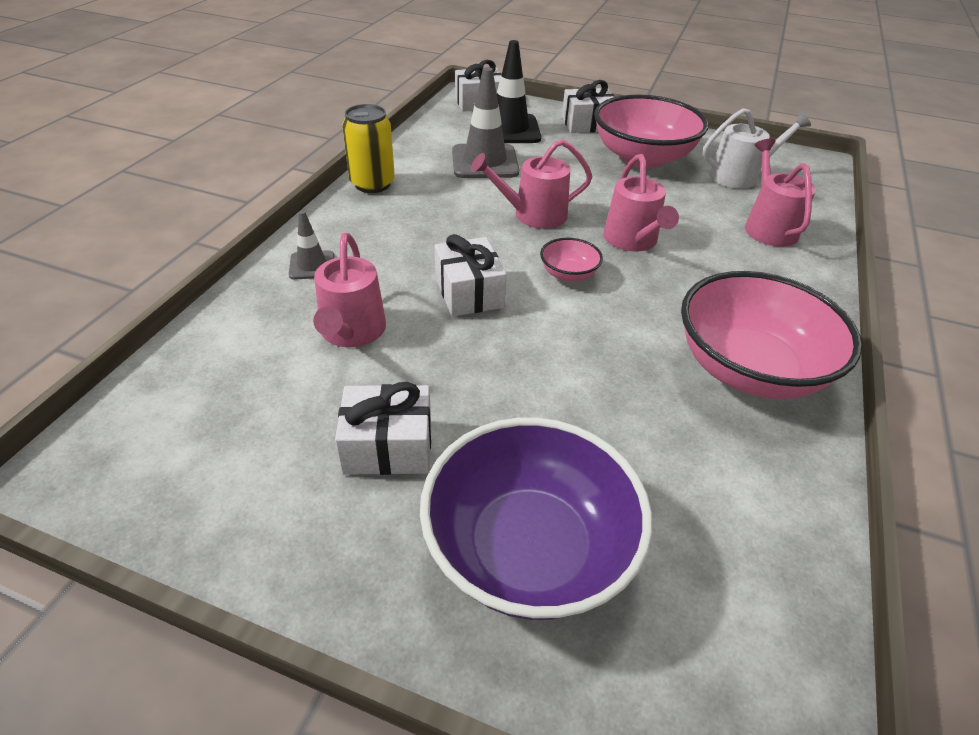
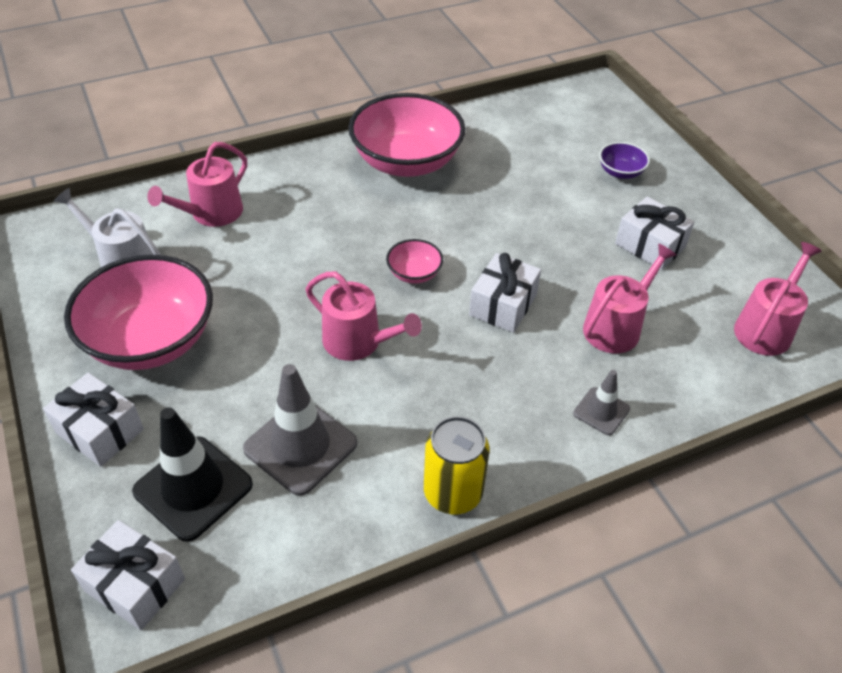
camera: 135 degrees left, 5 degrees up
(529, 549) = (620, 172): purple bowl -> purple bowl, size x0.44
(632, 240) = (324, 268): pink watering can -> pink watering can (765, 328)

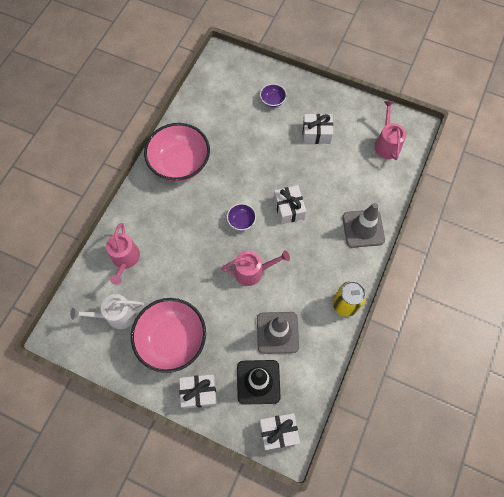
camera: 40 degrees left, 20 degrees up
(414, 273) = (241, 221): pink bowl -> purple bowl
(601, 411) = (363, 228): grey traffic cone -> grey traffic cone, size x1.87
(616, 327) = (337, 185): pink watering can -> none

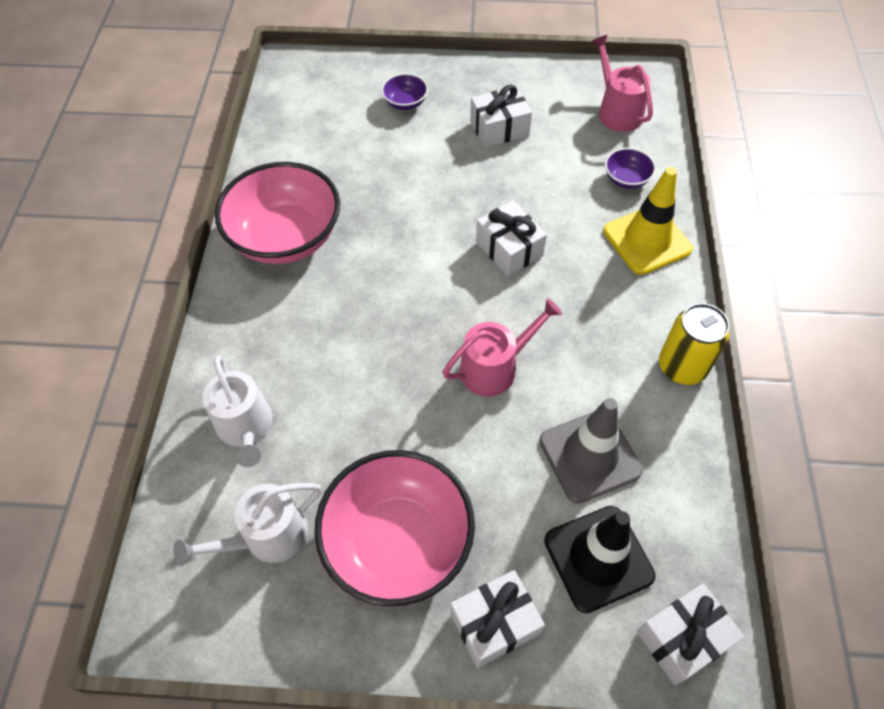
camera: 20 degrees left, 10 degrees down
(125, 259) = (245, 427): pink watering can -> white watering can
(241, 221) = (436, 293): purple bowl -> purple bowl (626, 179)
(363, 228) = (647, 240): grey traffic cone -> yellow traffic cone

